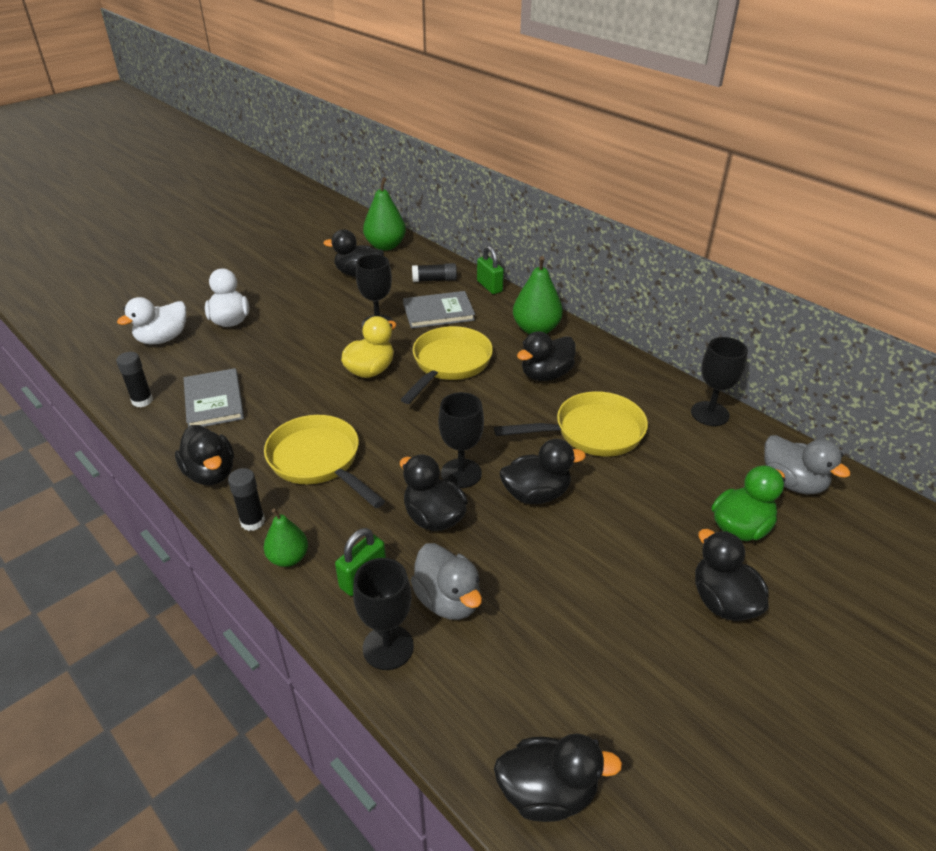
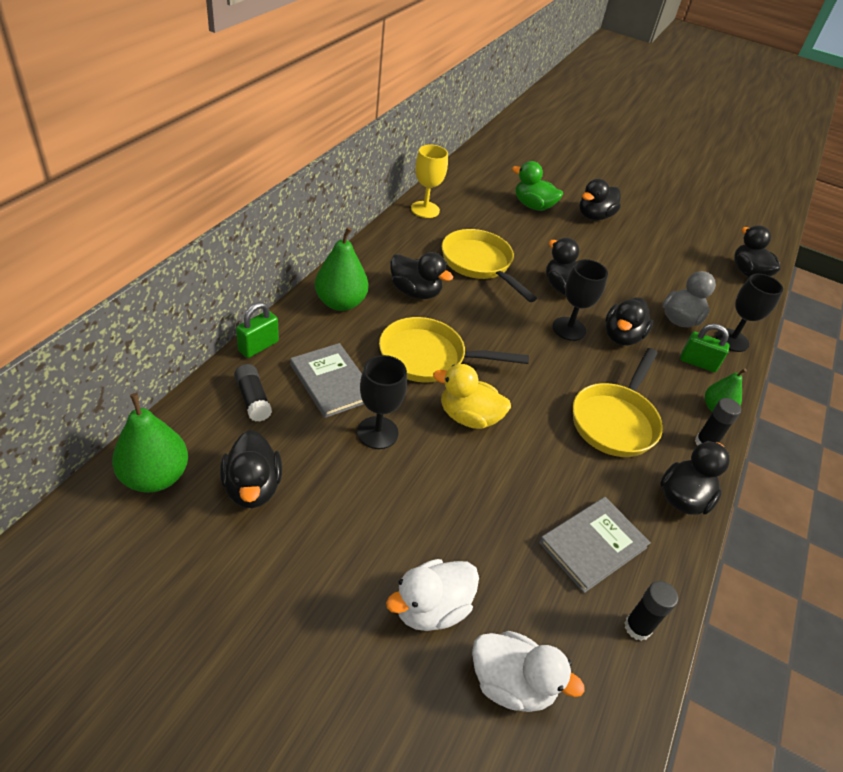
camera: 115 degrees left, 5 degrees up
(710, 414) = (425, 209): black goblet -> yellow goblet
(792, 482) = (479, 184): grey duck -> none

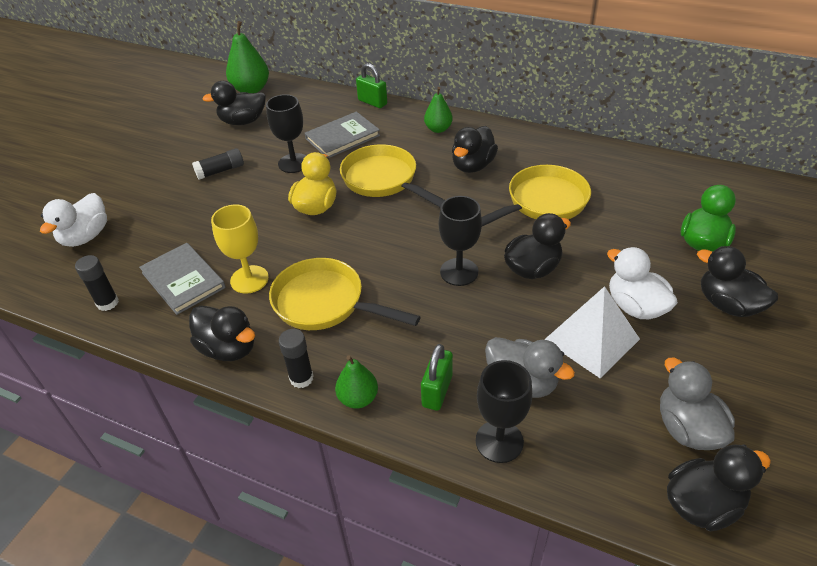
camera: 95 degrees right, 0 degrees up
(253, 399) = (318, 109): black glue stick -> black glue stick (220, 171)
(340, 303) = (438, 129): green pear -> green pear, size x0.62
(425, 209) = (622, 160): yellow goblet -> yellow goblet (249, 279)
(428, 358) = (383, 180): yellow pan -> yellow pan turned 45 degrees counterclockwise
(431, 608) = (145, 199): white duck -> white duck (635, 306)
(621, 337) = (462, 317): black duck -> none
(634, 279) = (591, 339): none -> white pyramid
(699, 262) = (687, 428): none -> grey duck

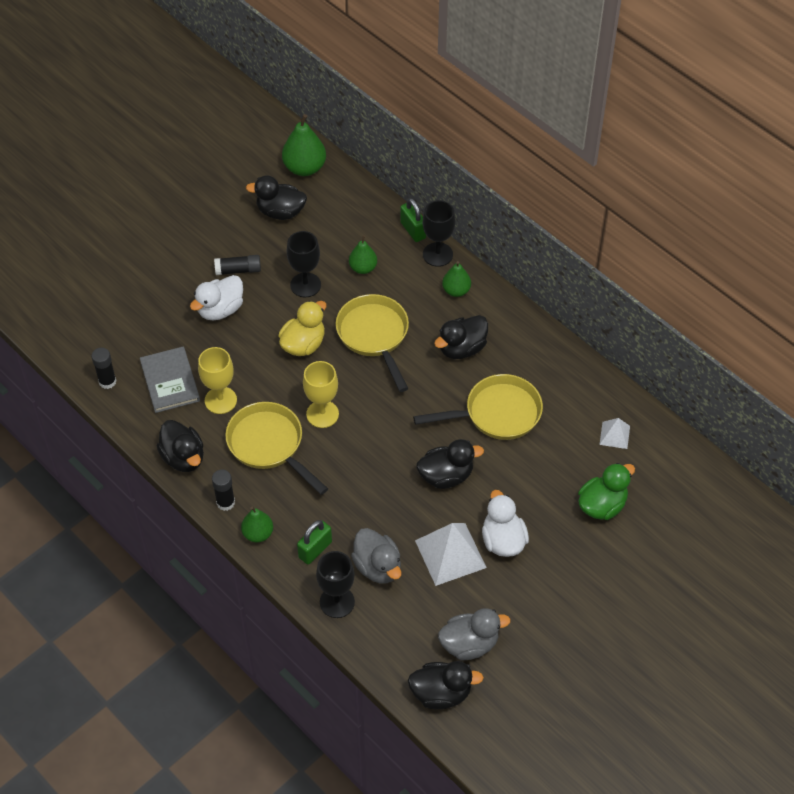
camera: 20 degrees right, 10 degrees up
(85, 237) = (106, 306): white duck -> white duck (220, 309)
(342, 137) = (363, 268): grey book -> green pear
(368, 257) = (322, 414): none -> yellow goblet
(459, 272) = (386, 456): black goblet -> black goblet (437, 254)
(662, 185) = (614, 435): none -> white pyramid
(687, 428) = (469, 644): grey duck -> grey duck turned 75 degrees clockwise
(728, 304) = (575, 567): black duck -> none

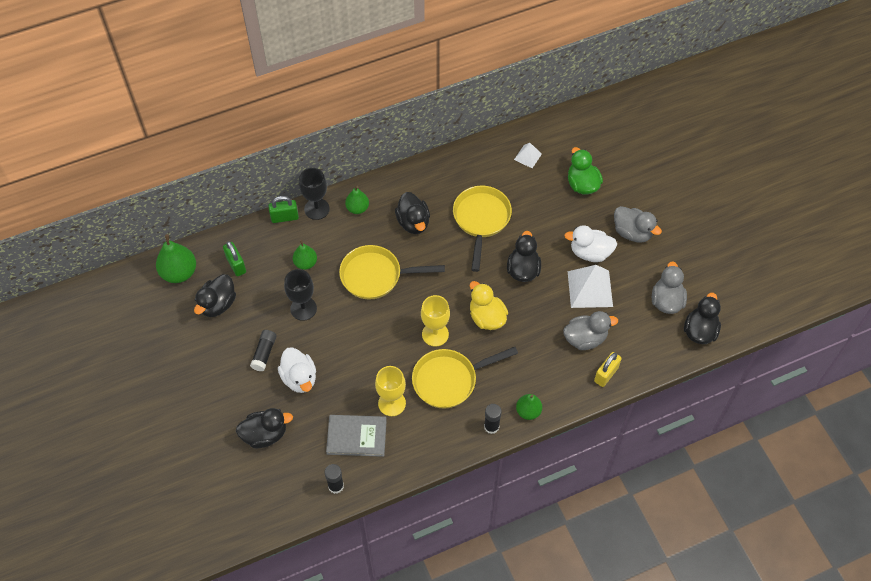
camera: 70 degrees left, 5 degrees up
(183, 458) = (437, 446): black duck -> black duck (265, 434)
(303, 344) = (362, 327): yellow duck -> yellow duck (487, 317)
(315, 549) = (556, 376): green padlock -> green padlock (236, 265)
(337, 602) = (606, 374): black goblet -> yellow padlock
(555, 580) = (632, 232): none -> grey duck

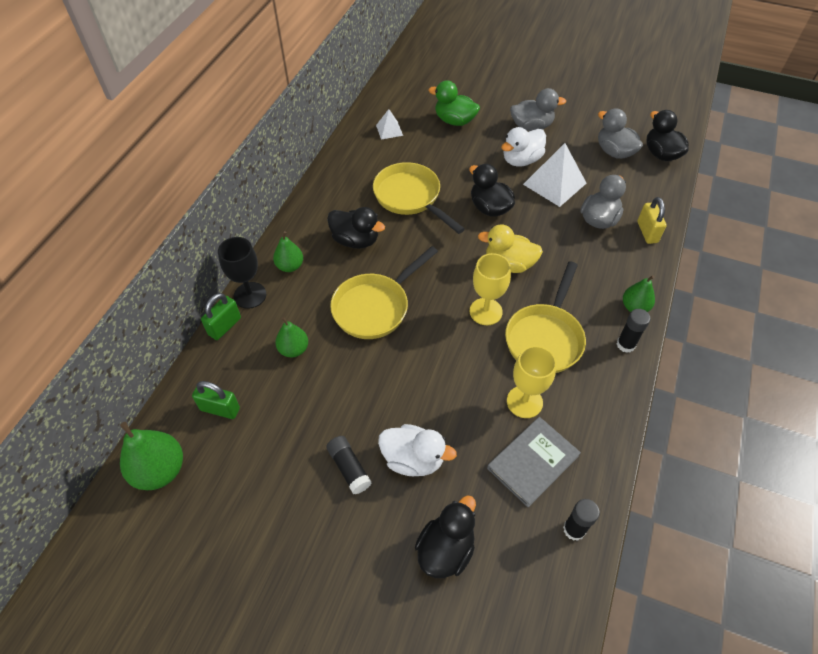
camera: 45 degrees left, 5 degrees down
(218, 304) = (242, 464): black duck -> none
(303, 308) = (339, 391): black goblet -> none

